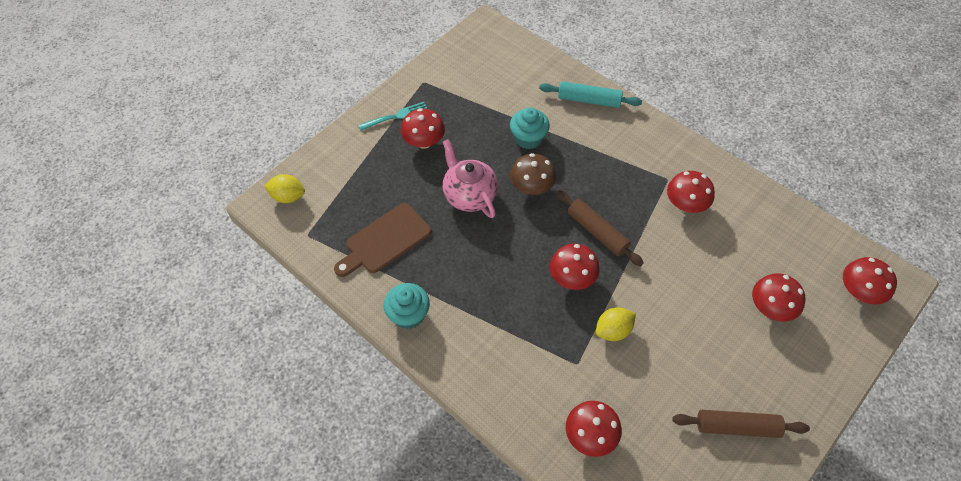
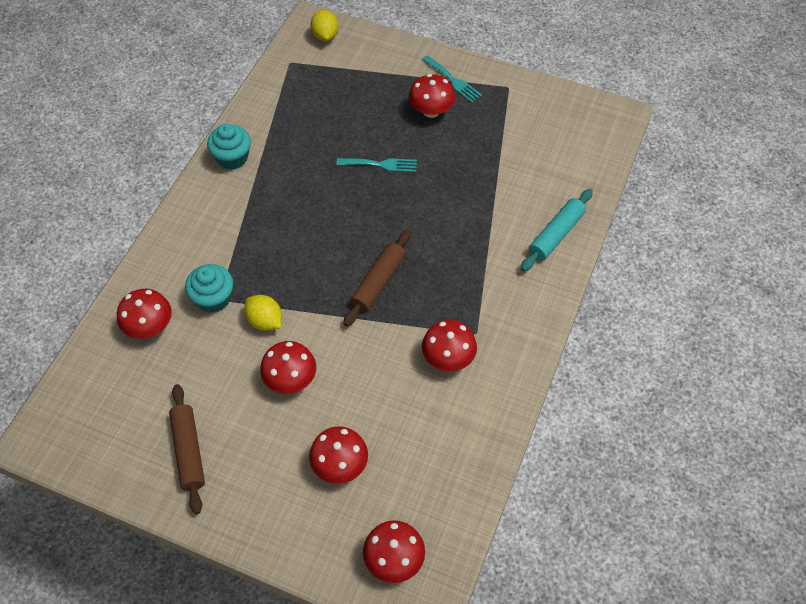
camera: 70 degrees right, 0 degrees up
(385, 240) = (304, 117): brown cutting board -> none
(469, 195) = (381, 164): pink teapot -> turquoise fork
(528, 138) = (475, 193): turquoise cupcake -> turquoise cupcake (213, 298)
(532, 187) = (412, 212): brown mushroom -> none
(572, 277) = (314, 273): red mushroom -> red mushroom (290, 379)
(589, 100) = (556, 235): turquoise rolling pin -> turquoise rolling pin turned 45 degrees clockwise

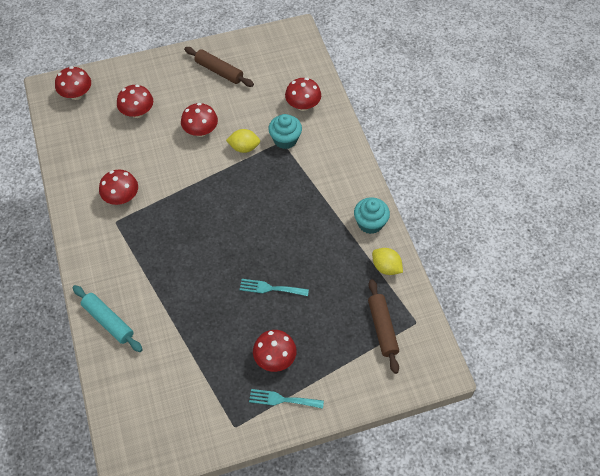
camera: 140 degrees right, 0 degrees up
(325, 36) = (418, 367): yellow lemon -> yellow lemon (386, 267)
(378, 282) = (200, 211): brown rolling pin -> brown rolling pin (382, 328)
(381, 164) = (270, 288): turquoise fork -> turquoise fork turned 45 degrees clockwise
(556, 235) = (108, 321): turquoise rolling pin -> turquoise rolling pin turned 45 degrees counterclockwise

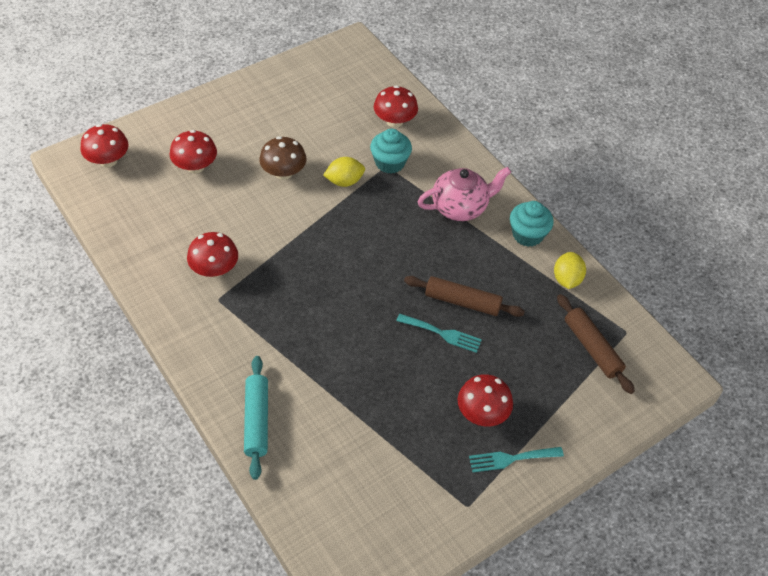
camera: 20 degrees left, 5 degrees down
(108, 321) = (257, 420): turquoise rolling pin -> turquoise rolling pin turned 60 degrees clockwise
(200, 131) = (283, 173): red mushroom -> brown mushroom
(219, 71) = (278, 102): brown rolling pin -> brown rolling pin (462, 302)
(270, 288) = (442, 333): turquoise fork -> turquoise fork turned 150 degrees counterclockwise
(326, 188) = (460, 207): none -> pink teapot
(386, 267) = (566, 279): yellow lemon -> yellow lemon turned 75 degrees clockwise

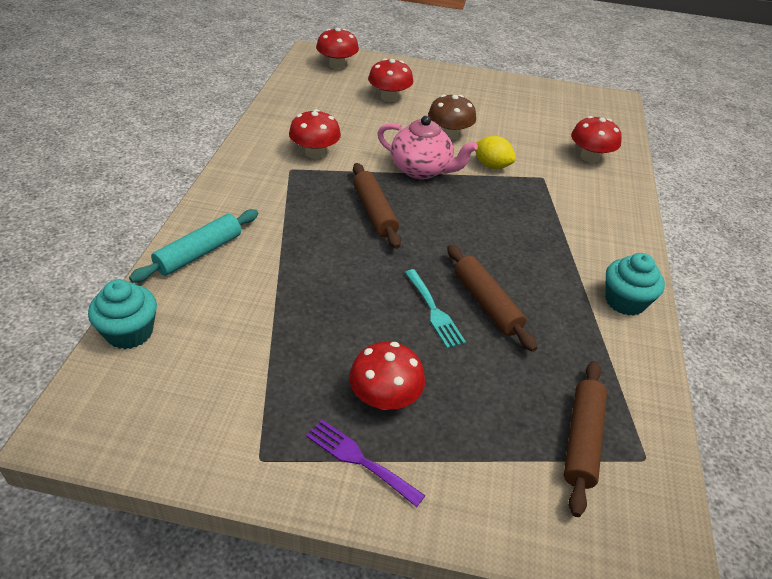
camera: 45 degrees right, 10 degrees down
(320, 288) = (374, 212): none -> brown rolling pin
(390, 163) = (549, 177): turquoise cupcake -> turquoise cupcake (129, 332)
(460, 207) = (578, 241): pink teapot -> pink teapot (421, 170)
(511, 459) = (359, 459): turquoise fork -> purple fork
(566, 279) = (626, 363): yellow lemon -> none

